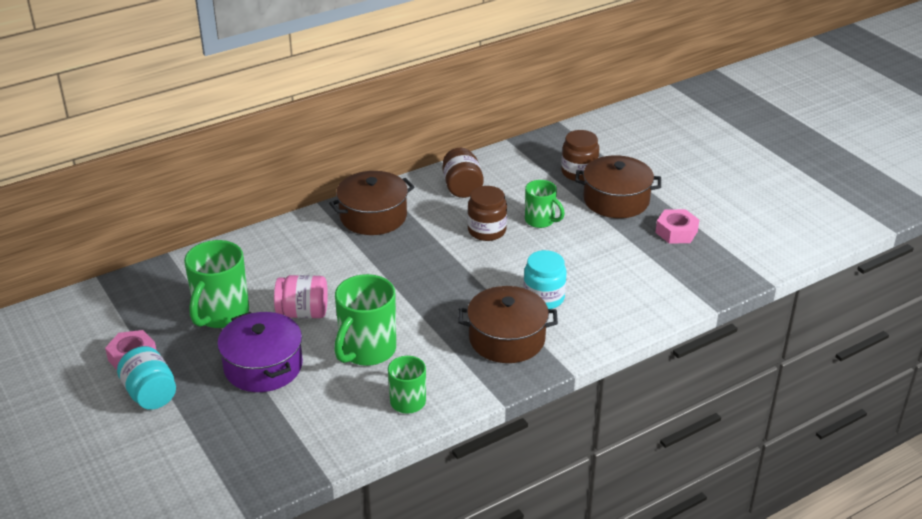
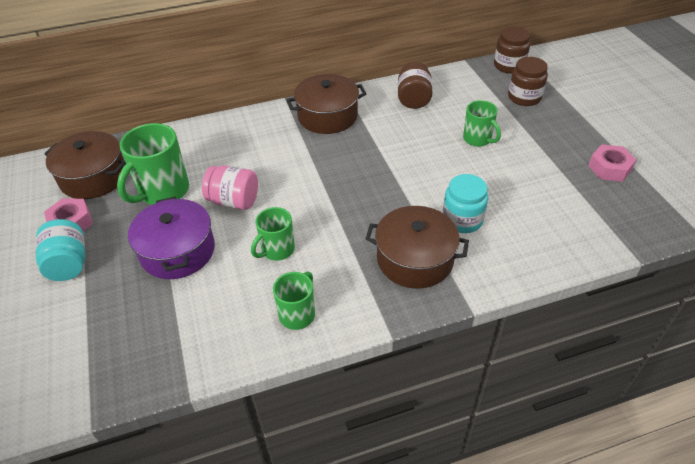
camera: 15 degrees right, 10 degrees up
(367, 350) = (277, 250): green mug -> green mug, size x0.61
(486, 231) = (425, 143): brown jar -> brown jar (509, 66)
(616, 200) = (554, 128): brown pot -> brown pot (93, 177)

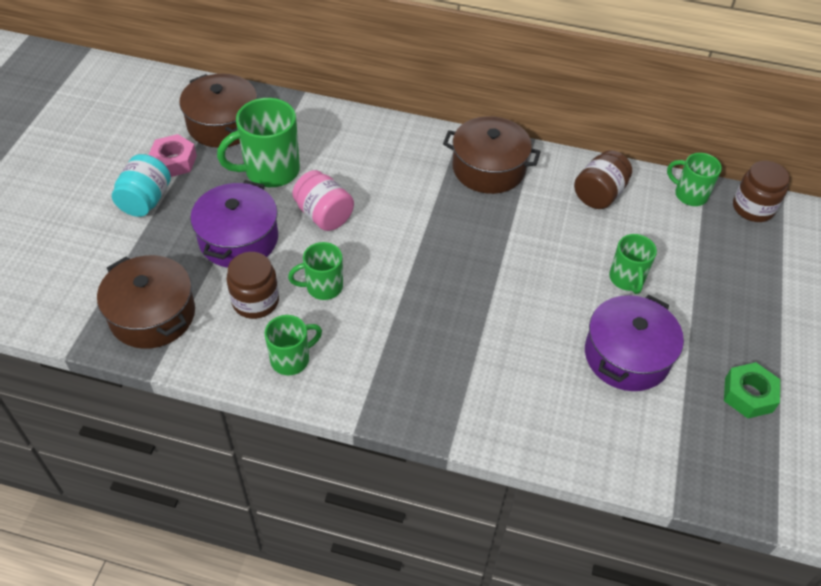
camera: 30 degrees right, 5 degrees up
(415, 259) = (440, 371): brown pot -> brown pot (152, 315)
(462, 220) = (525, 358): turquoise jar -> none
(467, 75) = (689, 194): none -> green mug
(521, 183) = (626, 355): none -> purple pot
(524, 97) = (731, 257): brown jar -> brown jar (255, 301)
(609, 168) = (748, 395): pink nut -> green nut

